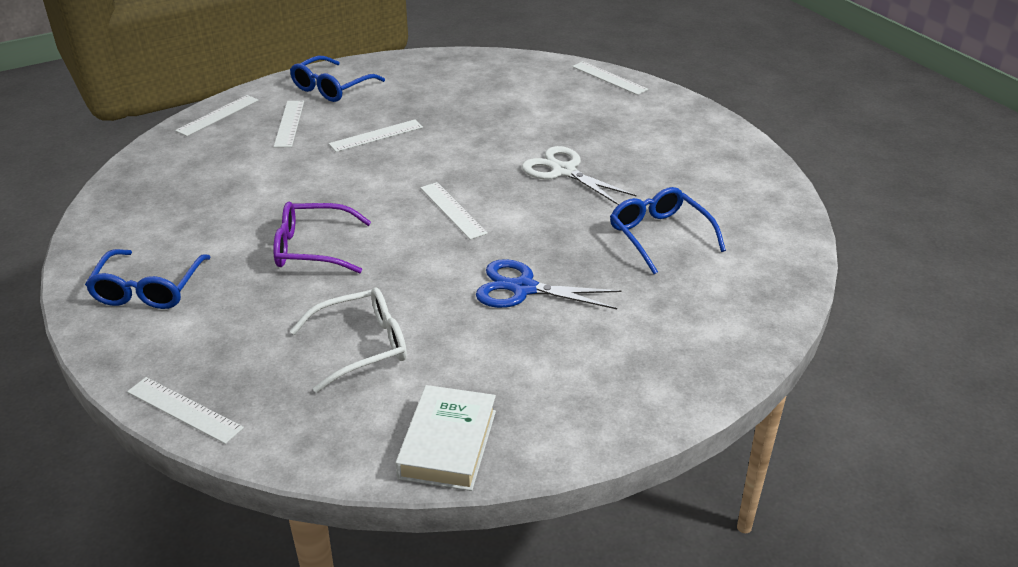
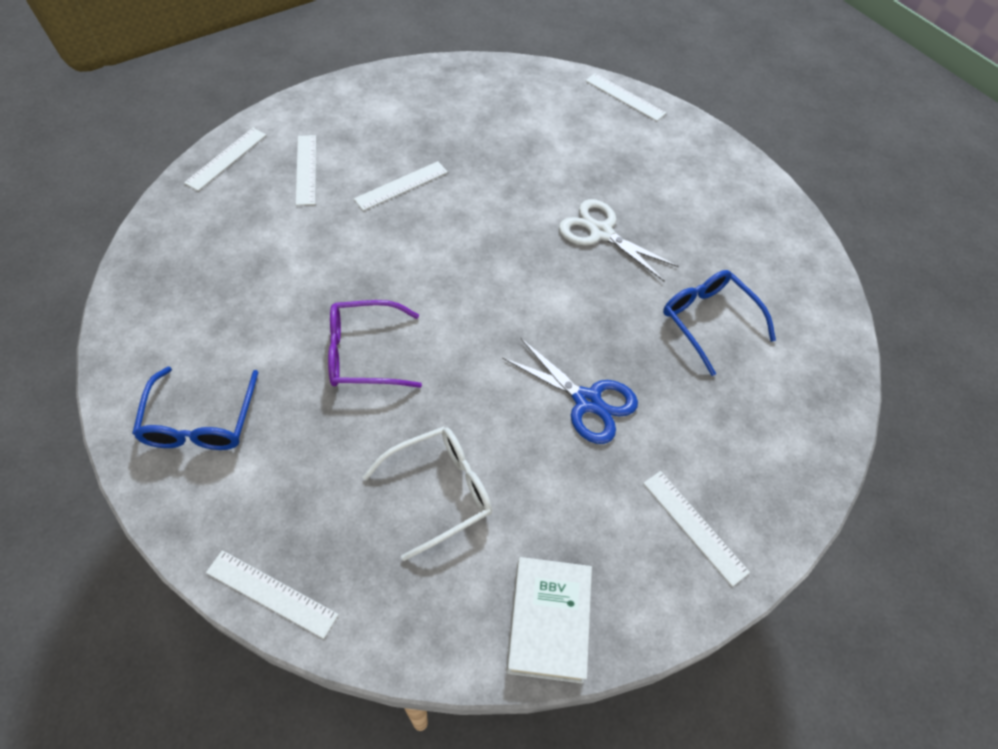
camera: 10 degrees left, 20 degrees up
(332, 88) = (342, 115): blue glasses -> none
(453, 210) = (498, 292): white ruler -> white ruler (694, 526)
(523, 289) = (587, 401): blue scissors -> blue scissors turned 150 degrees counterclockwise

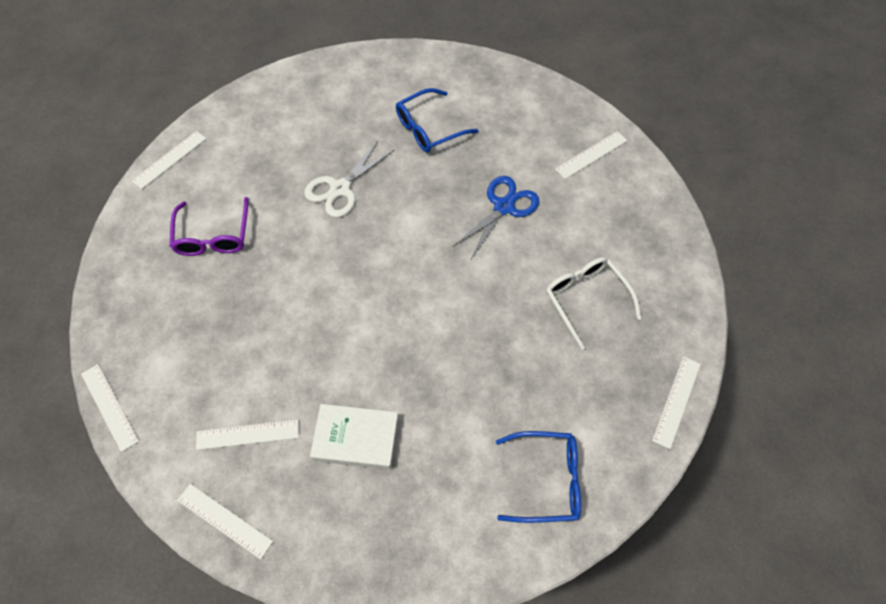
camera: 85 degrees left, 5 degrees up
(364, 353) = (471, 359): purple glasses -> purple glasses (213, 235)
(401, 185) = (276, 343): white ruler -> white ruler (109, 407)
(548, 621) = (665, 236): white book -> white book (356, 439)

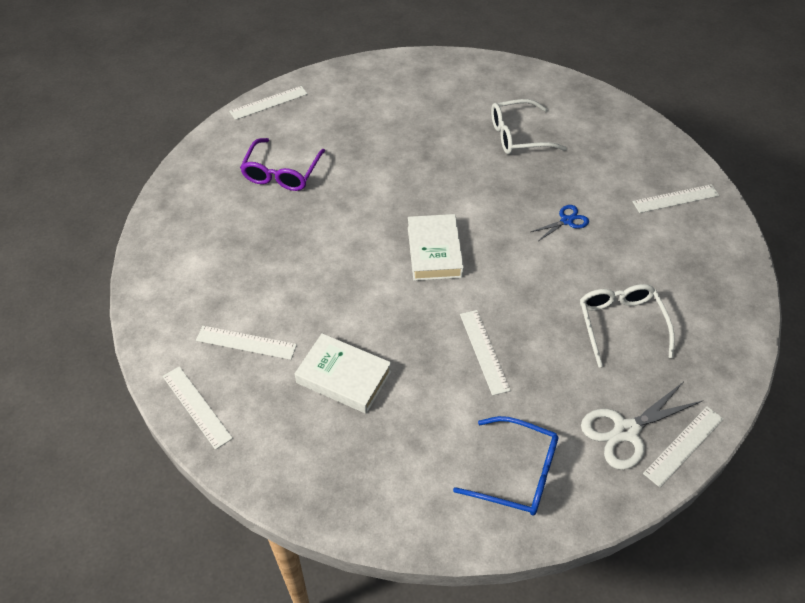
camera: 20 degrees right, 10 degrees down
(109, 407) = (136, 283): white ruler -> white ruler (484, 351)
(340, 189) = (413, 164): white scissors -> white scissors (626, 431)
(394, 277) = (434, 251): none -> white book
(429, 128) = (518, 136): blue glasses -> white glasses
(503, 207) = (566, 221): blue scissors -> blue scissors, size x0.57

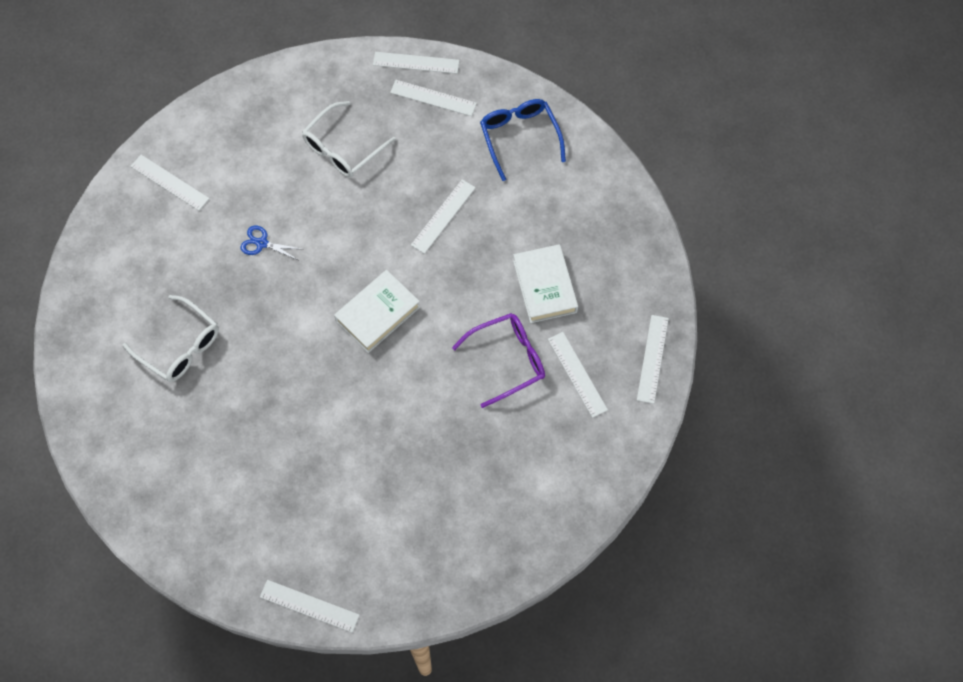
camera: 130 degrees left, 15 degrees up
(282, 172) = (391, 506): purple glasses -> purple glasses (507, 360)
(626, 431) = (433, 98): white scissors -> white ruler

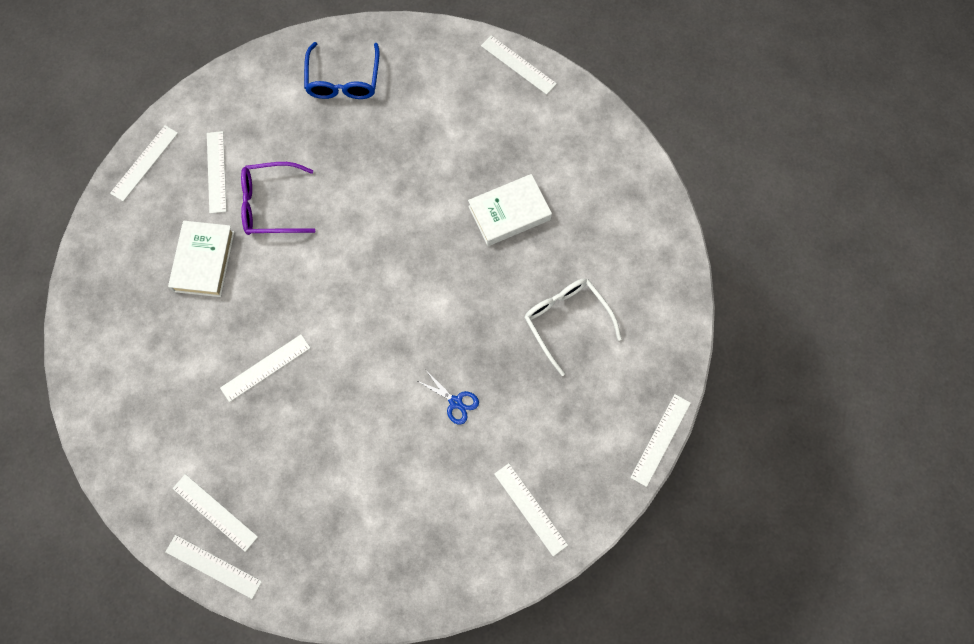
camera: 160 degrees left, 5 degrees up
(67, 272) = (660, 439): none -> white ruler
(343, 148) = (334, 484): white glasses -> none
(377, 314) = (370, 289): white book -> white book (509, 213)
(520, 138) = (148, 429): blue glasses -> blue glasses (343, 80)

